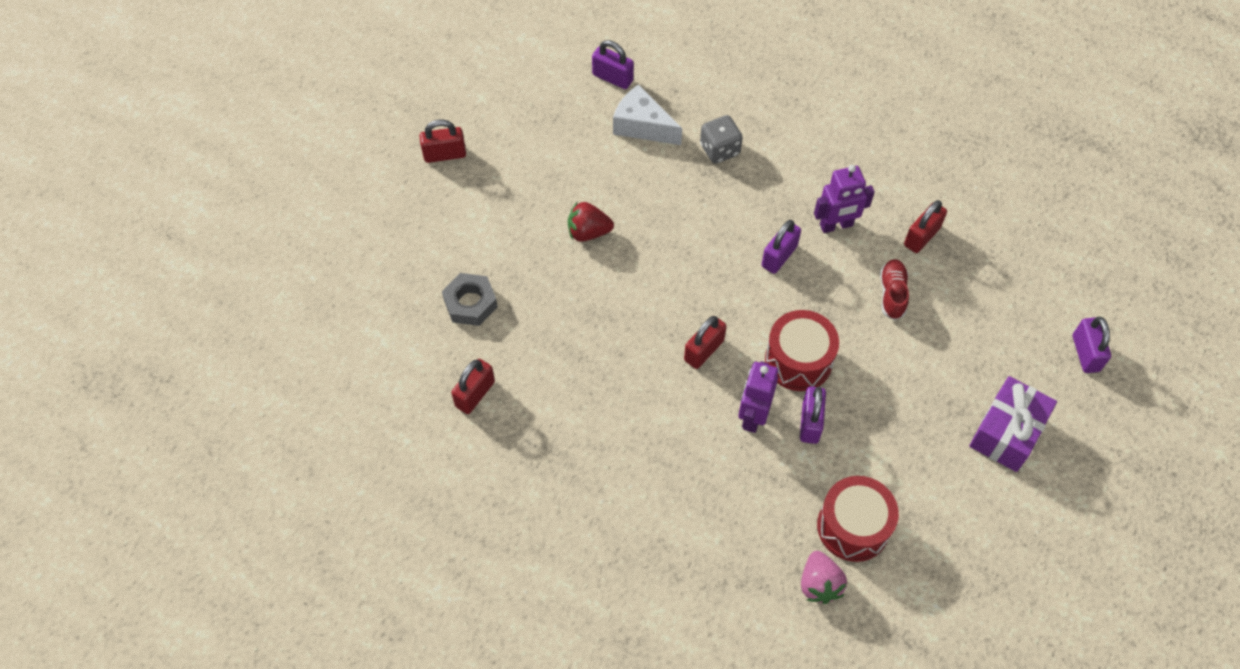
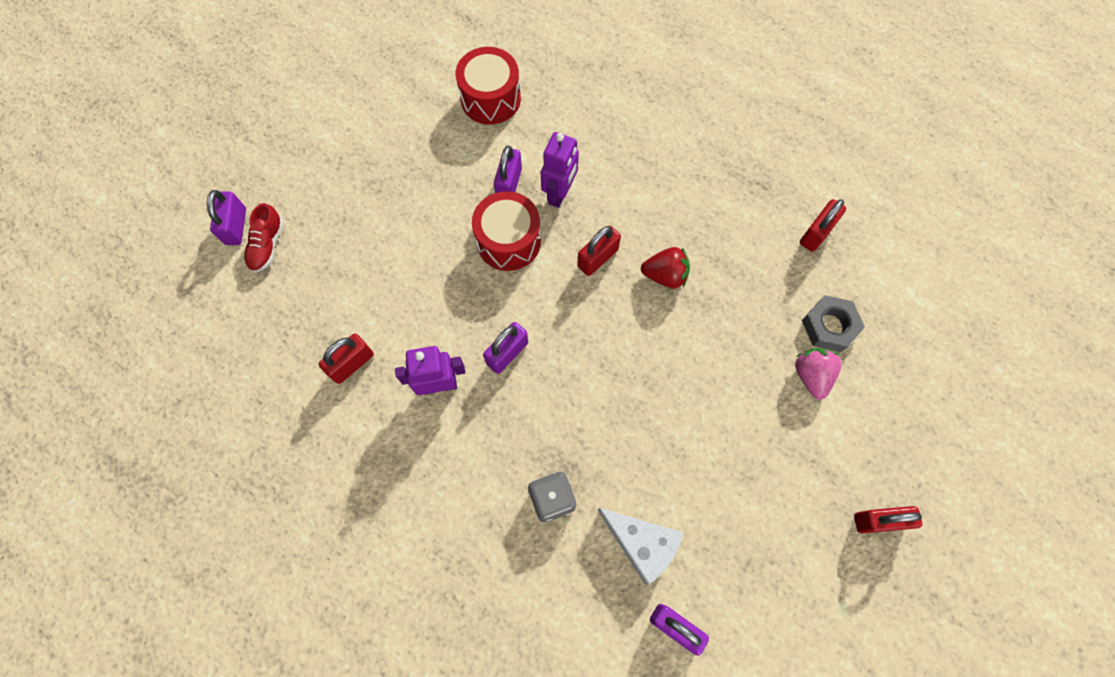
camera: 175 degrees left, 10 degrees up
(588, 232) = (708, 400): red strawberry -> red strawberry (665, 275)
(819, 584) = (527, 61): pink strawberry -> pink strawberry (811, 375)
(892, 294) = (401, 301): red shoe -> red shoe (267, 245)
(1006, 432) = (337, 162): purple gift -> none

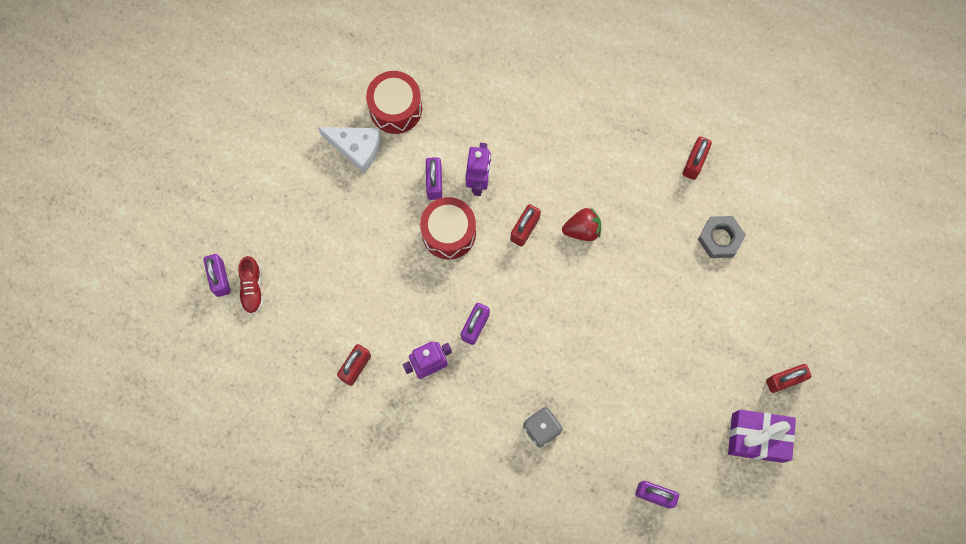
camera: 15 degrees left, 5 degrees up
(641, 543) = (616, 443): white cheese -> white cheese (356, 148)
(811, 375) = (714, 282): pink strawberry -> none
(828, 587) = (757, 438): none -> purple gift

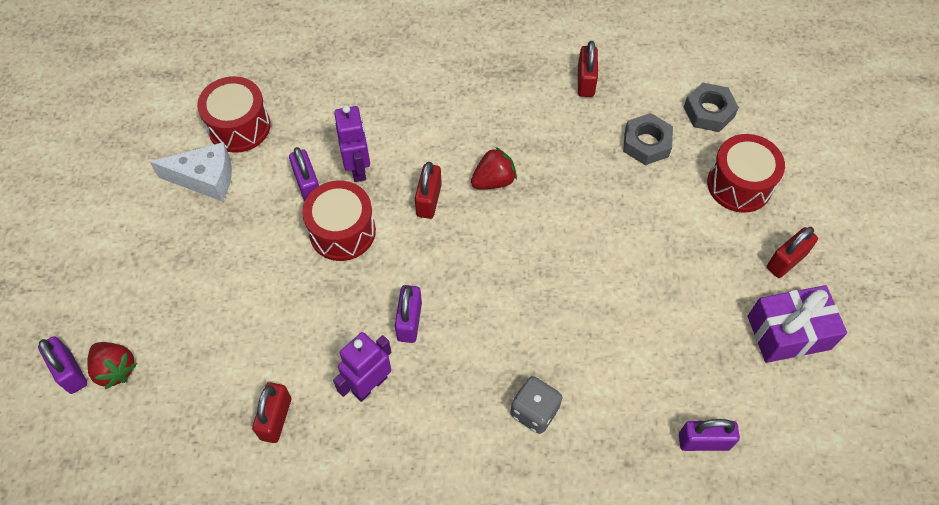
camera: 20 degrees left, 15 degrees down
(252, 288) = (115, 369): red shoe -> red strawberry
(779, 302) = (739, 184): none -> red drum
(785, 227) = (708, 112): none -> grey nut

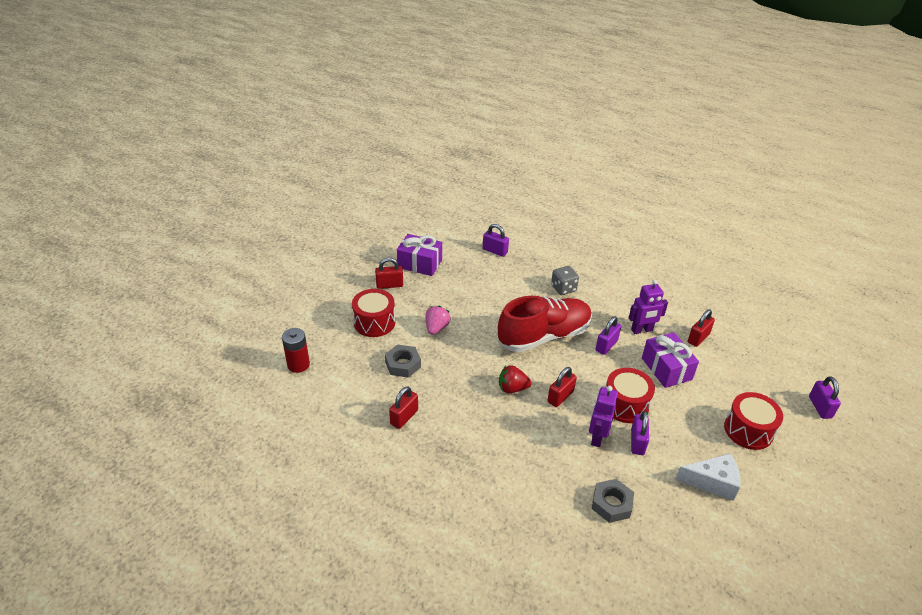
camera: 150 degrees left, 20 degrees down
(115, 369) = (790, 396): red strawberry -> none
(205, 178) = (712, 482): white cheese -> white cheese turned 150 degrees clockwise
(239, 126) = (676, 510): red drum -> red drum (748, 430)
(307, 324) = (666, 369): none -> purple gift
(505, 289) = (544, 336): none -> red shoe
(655, 220) = (436, 328): none -> pink strawberry
(708, 112) = (348, 363): grey nut -> grey nut (611, 504)
(758, 80) = (298, 365): none -> red battery

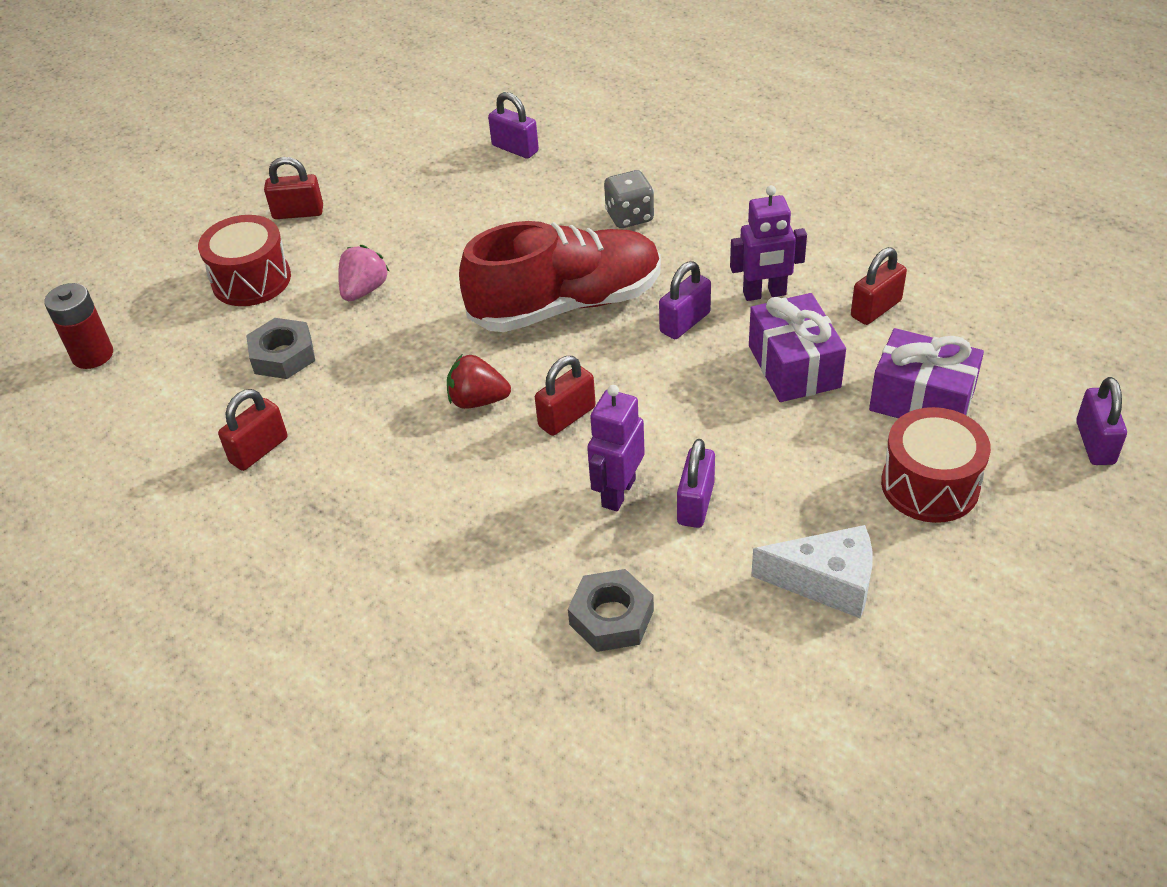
camera: 10 degrees right, 5 degrees up
(419, 263) = (365, 173): purple gift -> purple gift (922, 400)
(625, 405) = (691, 433): red drum -> none

